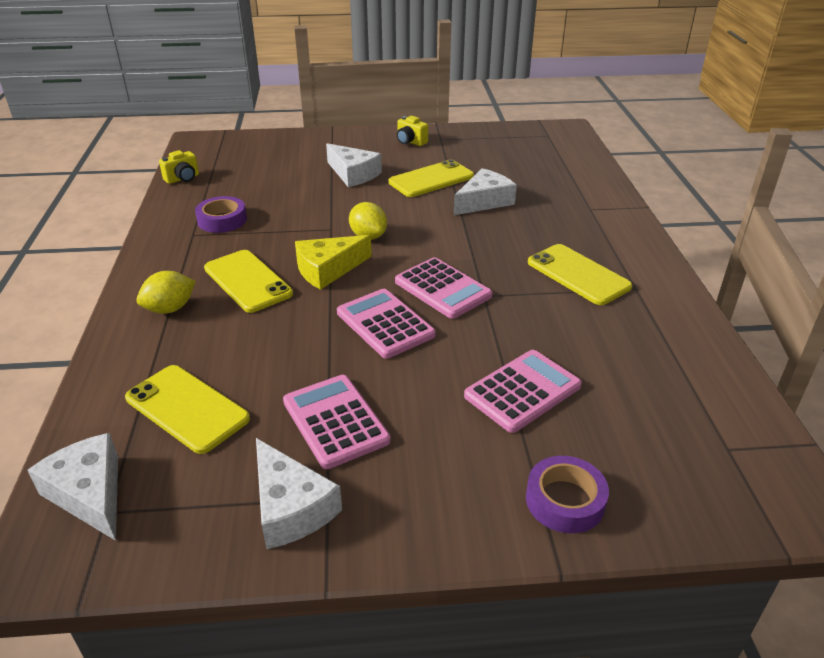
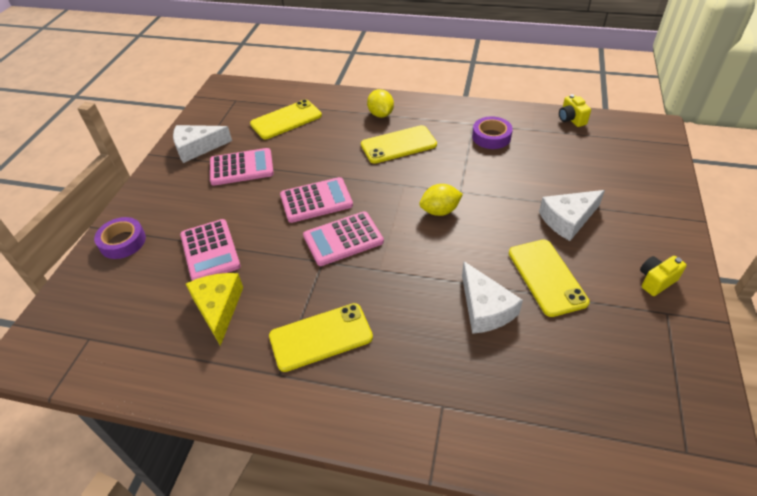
camera: 110 degrees right, 10 degrees up
(89, 493) = (249, 95): white cheese -> none
(328, 269) = (397, 182): yellow cheese -> yellow cheese (218, 308)

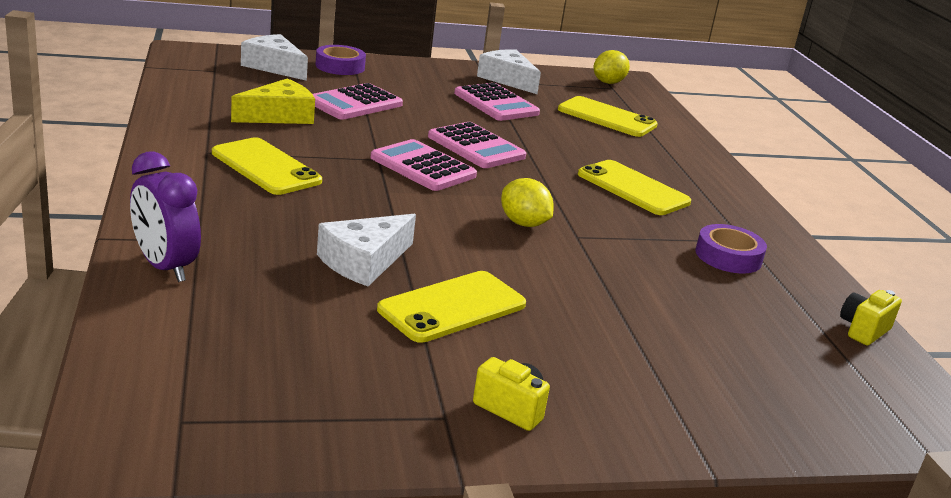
camera: 60 degrees right, 20 degrees down
(381, 114) = (686, 172): yellow lemon -> yellow lemon (608, 82)
(484, 435) = (165, 267): none -> purple clock
(568, 219) = (592, 325): white cheese -> white cheese (274, 67)

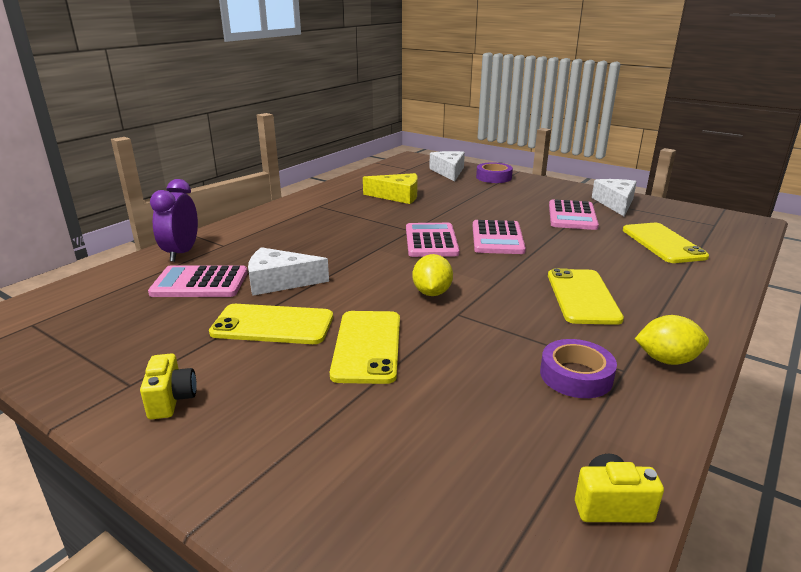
camera: 50 degrees right, 0 degrees up
(265, 167) = (333, 219): yellow phone -> yellow phone (367, 346)
(354, 103) = (460, 198): pink calculator -> pink calculator (200, 283)
(608, 82) = (717, 220): yellow lemon -> yellow lemon (667, 360)

